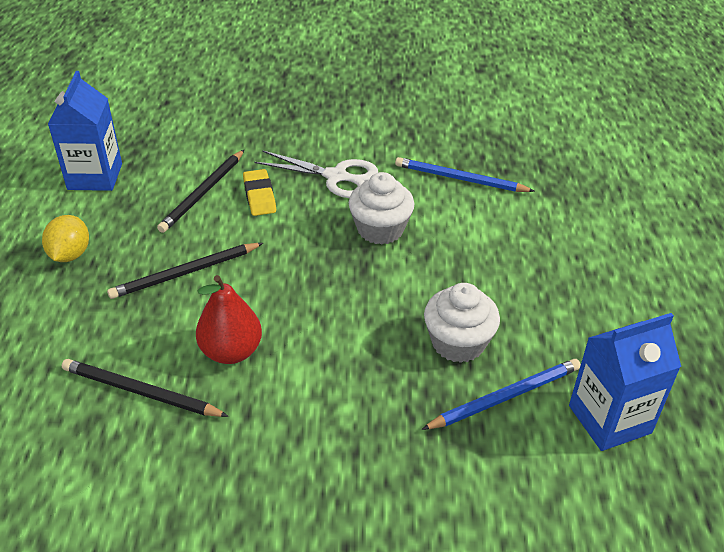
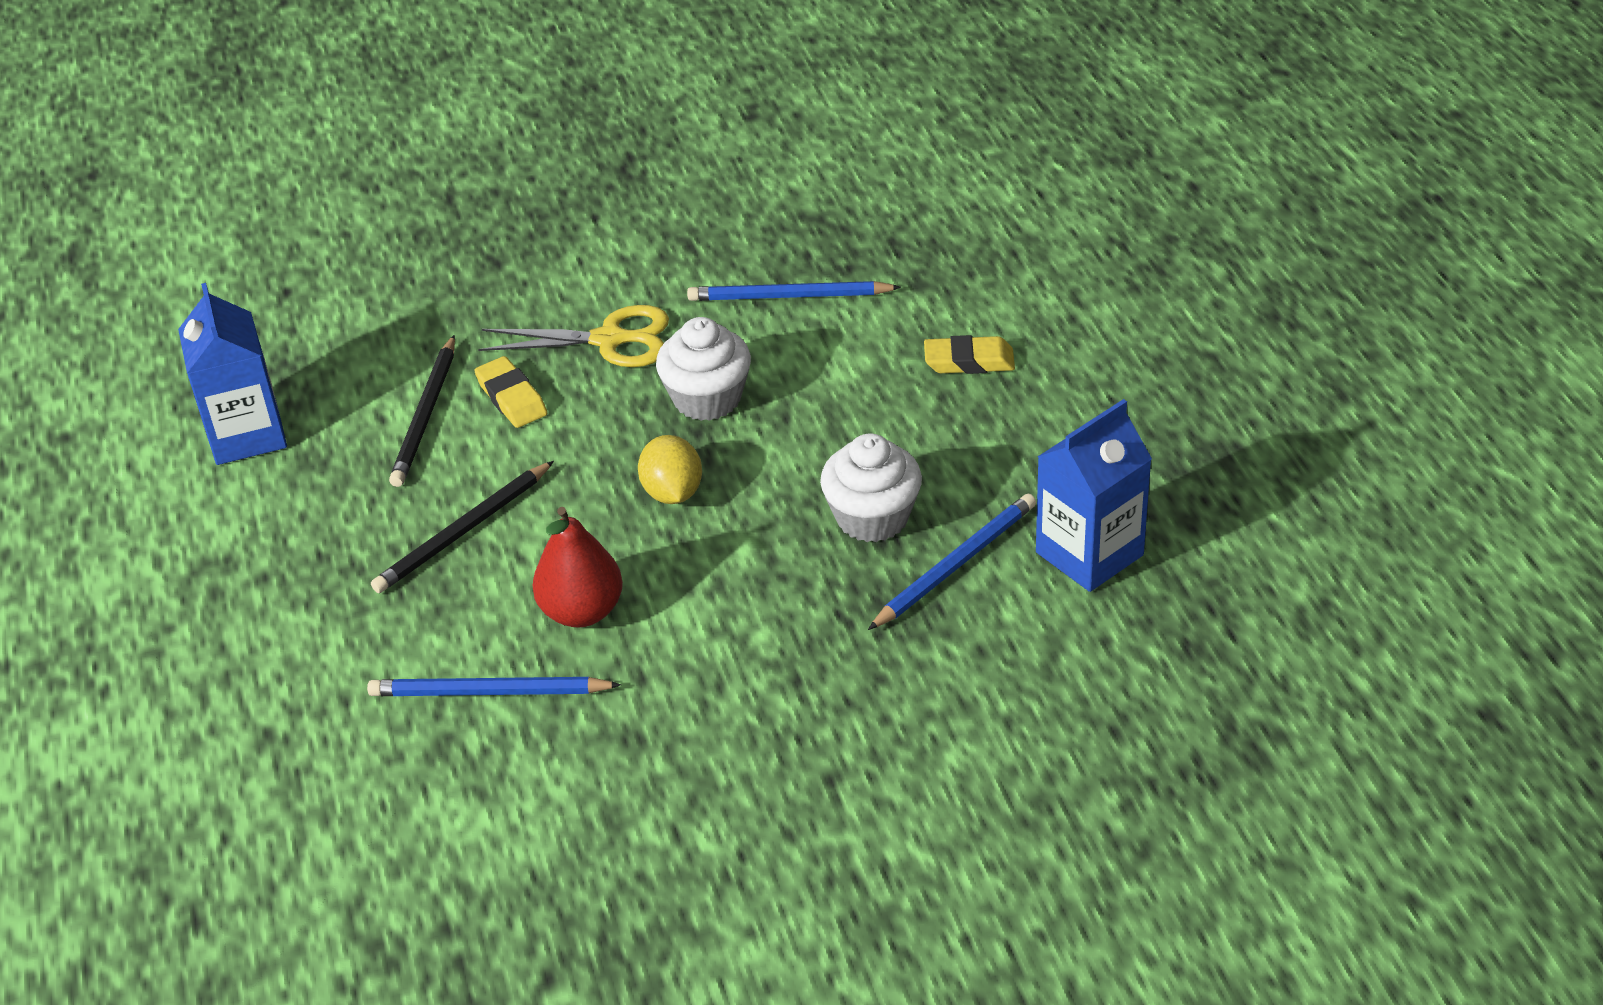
camera: 15 degrees left, 0 degrees up
(70, 254) = (282, 553): yellow lemon -> yellow lemon (672, 493)
(141, 392) = (490, 692): black pencil -> blue pencil
(336, 176) = (609, 340): white scissors -> yellow scissors
(564, 251) = (969, 361): none -> yellow eraser

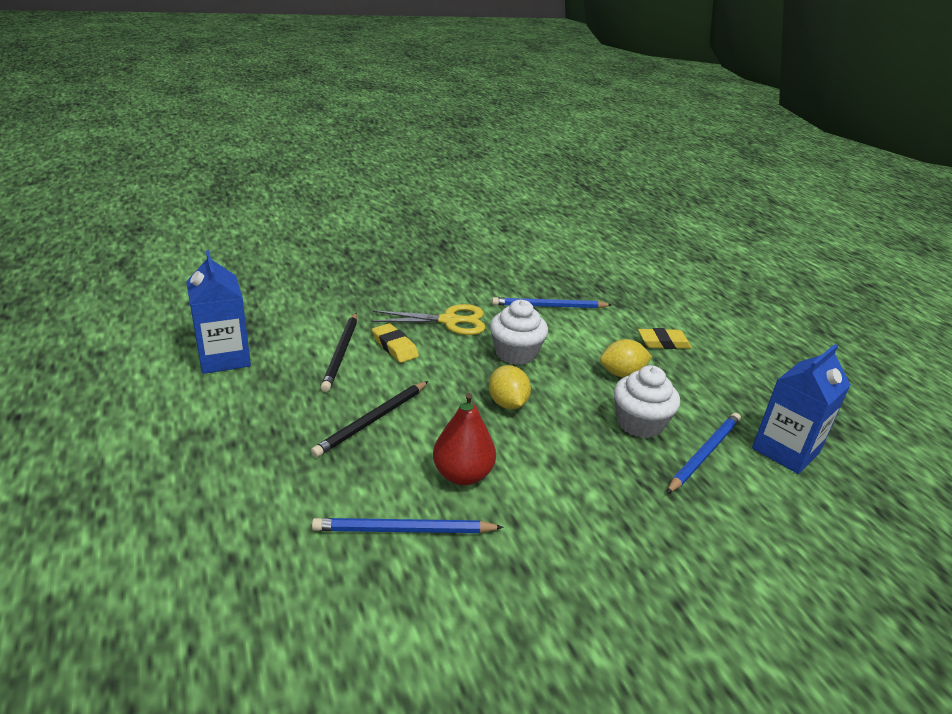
camera: 10 degrees left, 10 degrees down
(874, 428) = (622, 374): none -> yellow lemon

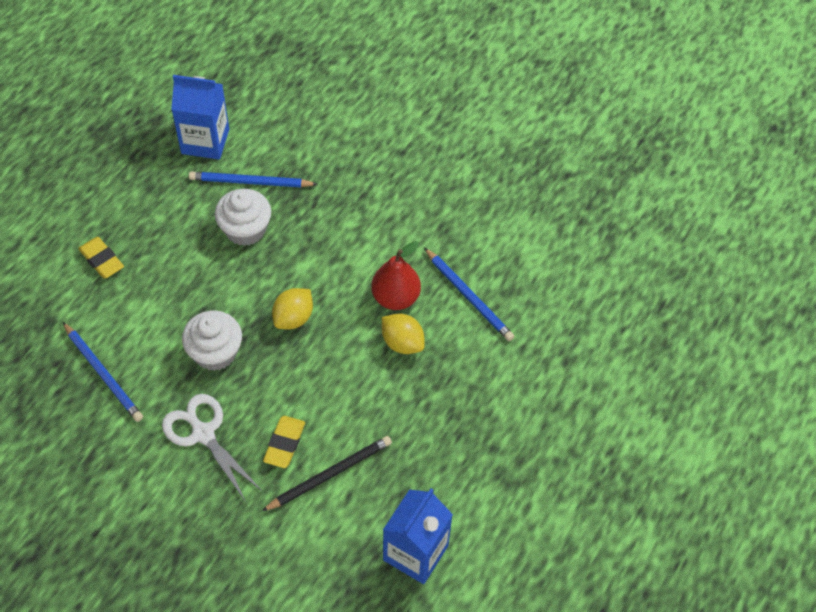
camera: 125 degrees left, 25 degrees up
(373, 420) = (391, 385): black pencil -> none
(449, 321) = (203, 434): yellow scissors -> white scissors
(622, 374) = (183, 267): yellow lemon -> yellow lemon (402, 343)

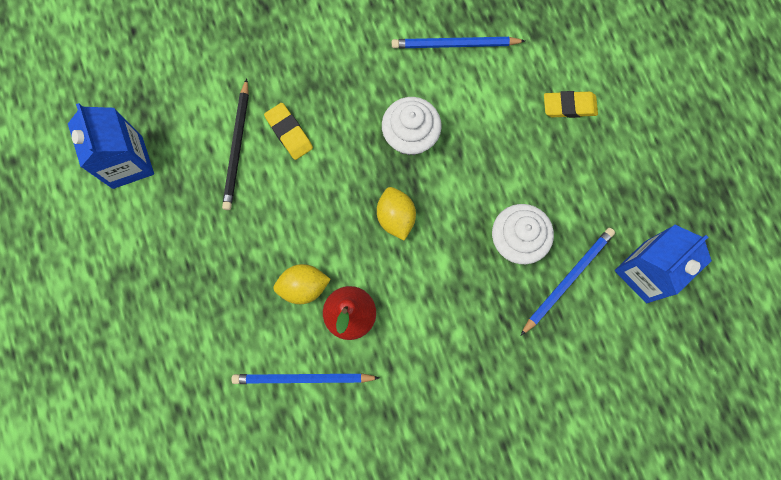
camera: 130 degrees right, 20 degrees up
(203, 434) = (344, 82): white scissors -> none

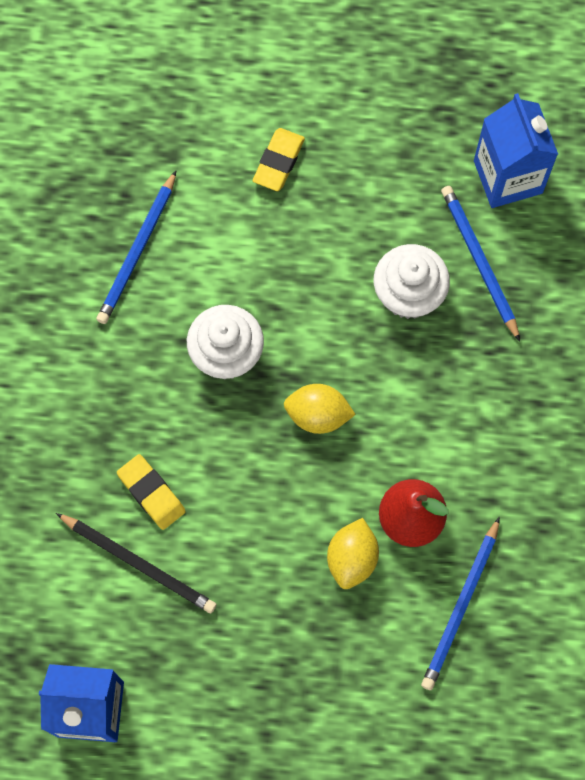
camera: 65 degrees left, 5 degrees down
(289, 133) = (151, 493): yellow eraser -> yellow eraser turned 60 degrees clockwise

